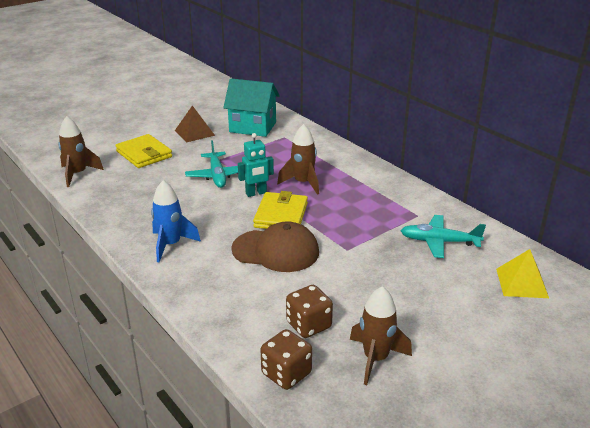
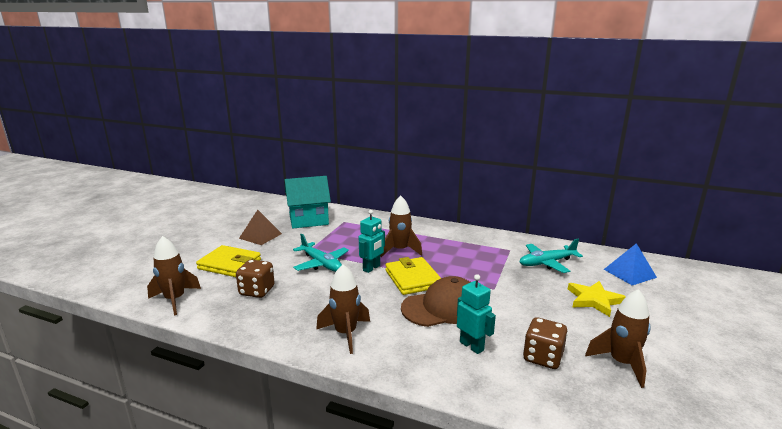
camera: 30 degrees left, 10 degrees down
(171, 245) = (345, 333): blue rocket -> brown rocket
(259, 292) = (472, 346): none -> turquoise robot
(286, 373) = (579, 406): brown dice -> brown dice (257, 291)
(435, 295) = (594, 300): none -> yellow star
(521, 283) = (629, 273): yellow pyramid -> blue pyramid

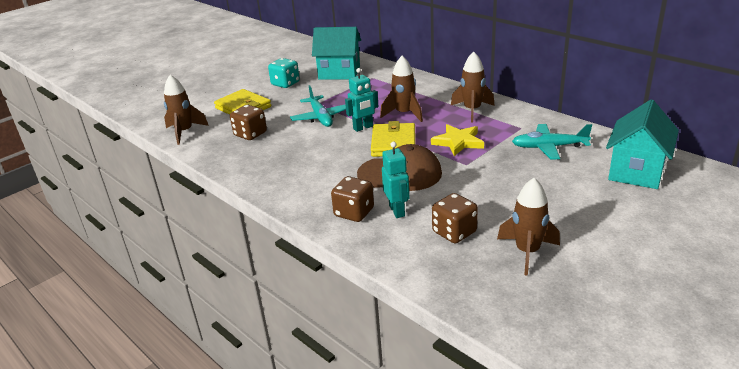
camera: 25 degrees right, 10 degrees up
(260, 236) = (285, 84): brown pyramid -> turquoise dice
(345, 333) = (297, 181): brown rocket -> brown rocket (472, 110)
(431, 357) = (354, 212): none -> brown dice
(594, 300) = (562, 192): yellow star -> yellow star (458, 142)
(629, 273) = (636, 171): blue pyramid -> turquoise house

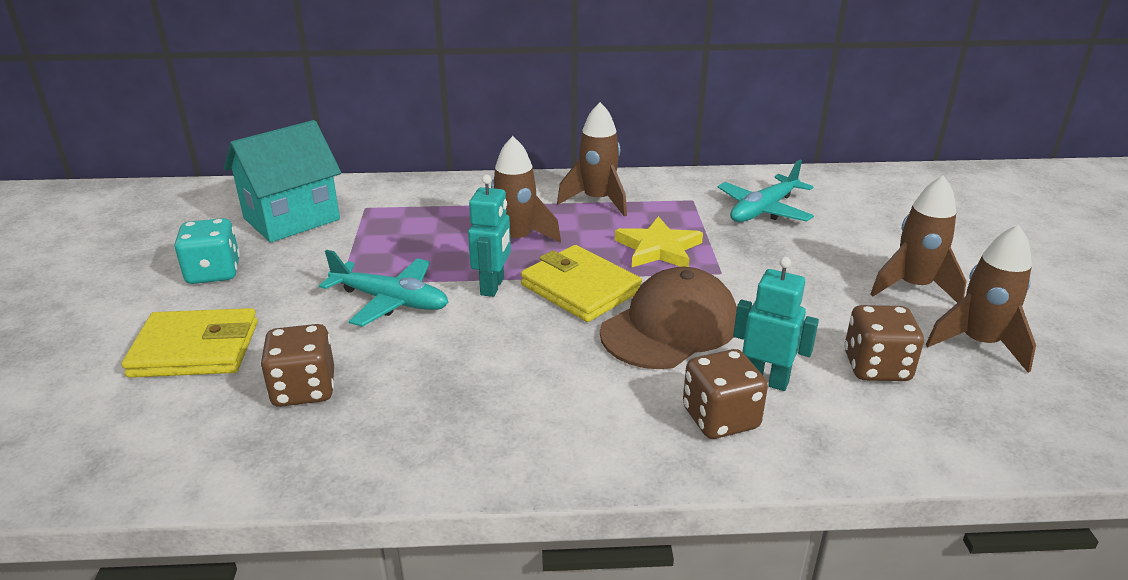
camera: 50 degrees left, 0 degrees up
(184, 132) = (132, 459): brown rocket -> brown rocket (913, 287)
(636, 171) = (884, 200): turquoise house -> none

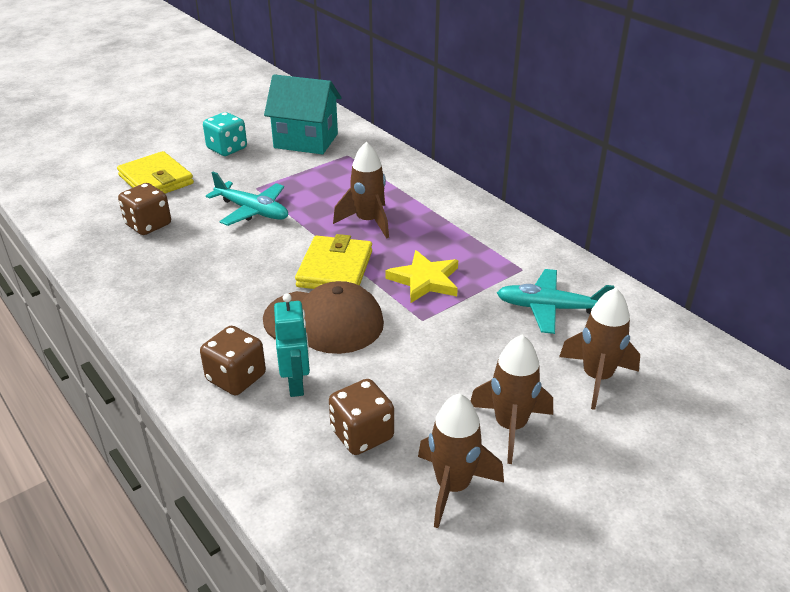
camera: 55 degrees right, 5 degrees up
(391, 301) = (252, 211): turquoise plane -> turquoise plane turned 45 degrees counterclockwise
(493, 286) = (303, 236): turquoise robot -> none
(597, 201) = (464, 229): brown rocket -> brown rocket (596, 377)

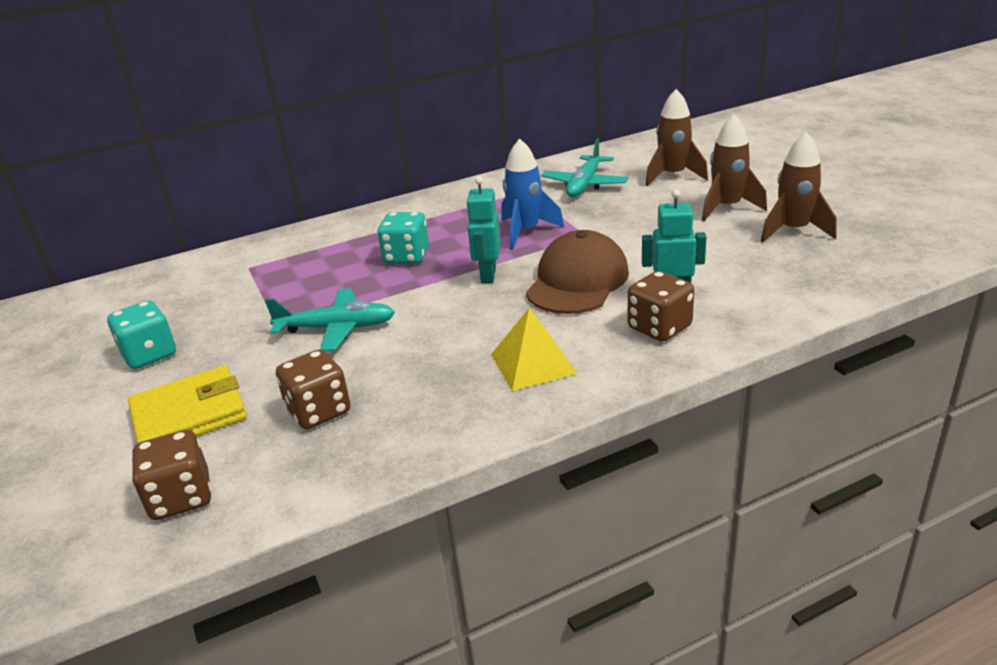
camera: 75 degrees left, 5 degrees down
(189, 310) = (533, 363): none -> yellow pyramid
(252, 211) = (337, 328): turquoise plane -> turquoise plane turned 45 degrees clockwise
(306, 141) = (186, 294): turquoise house -> none
(335, 269) = (488, 275): yellow wallet -> turquoise robot
(362, 434) = (739, 264): brown dice -> brown dice (181, 498)
(368, 221) = (406, 257): brown rocket -> turquoise dice
(425, 280) = (526, 231): yellow star -> blue rocket

